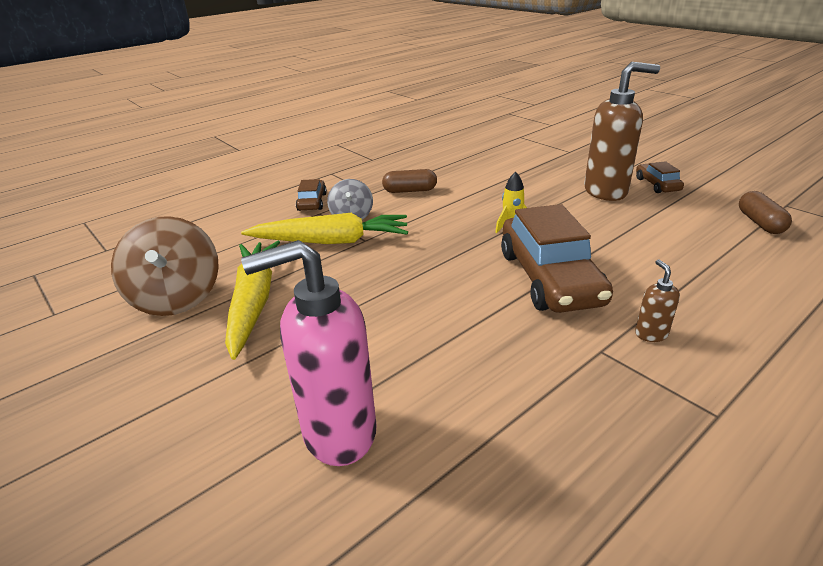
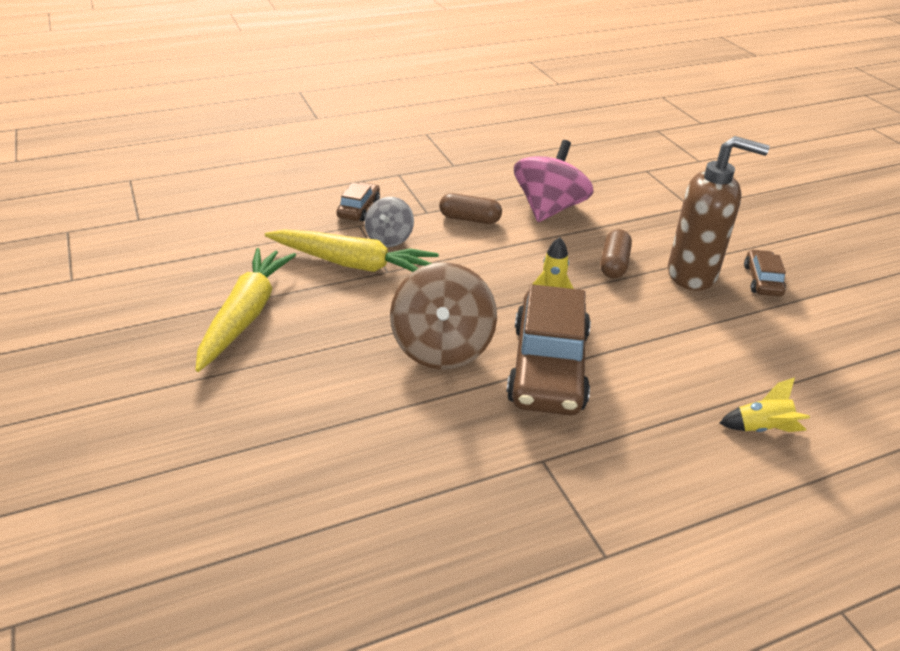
camera: 15 degrees right, 5 degrees up
(177, 297) = (180, 291): brown spinning top -> brown spinning top (442, 347)
(338, 433) = (257, 465): pink soap dispenser -> none
(467, 172) = (549, 209): none -> pink spinning top
(651, 334) = (606, 458): brown soap dispenser -> none
(746, 280) = (761, 428): none -> yellow rocket
(760, 223) = (844, 363): brown capsule -> brown capsule (614, 264)

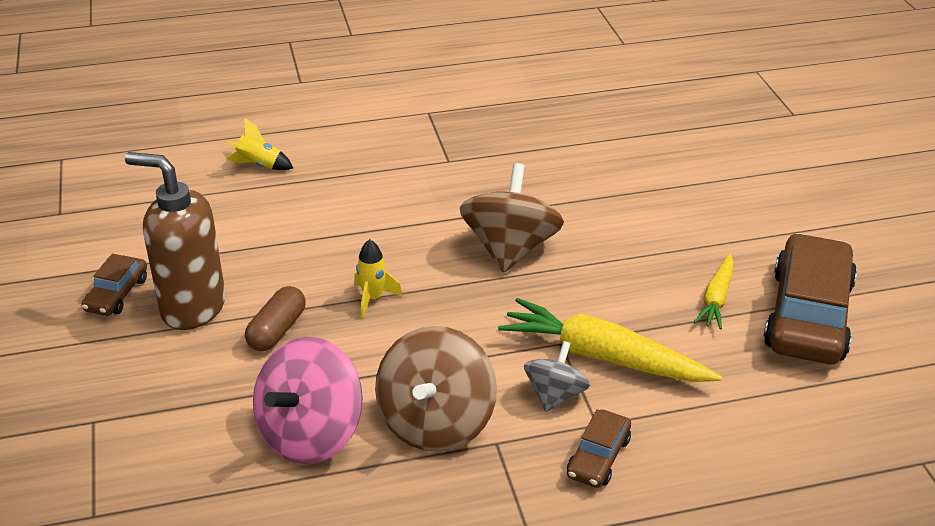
camera: 170 degrees left, 0 degrees up
(246, 315) = (716, 298): yellow carrot -> yellow carrot, size x0.56
(470, 219) = (436, 422): brown capsule -> brown spinning top
(548, 367) = (413, 224): brown car -> brown car (808, 315)

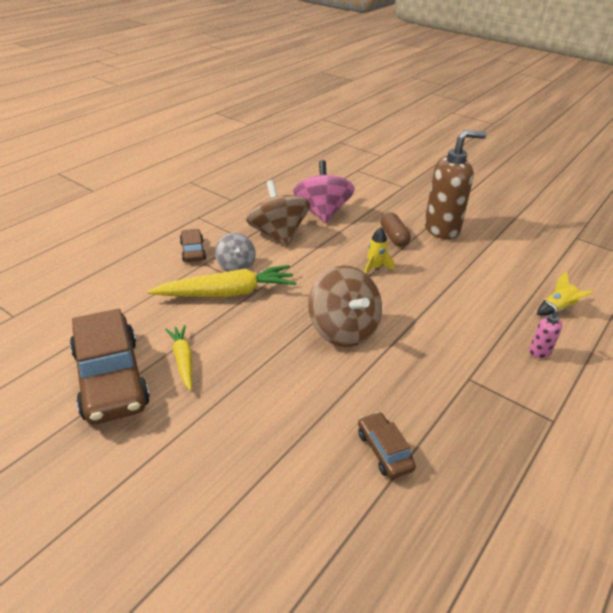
camera: 140 degrees right, 0 degrees up
(117, 294) = (480, 221): brown car -> brown car (384, 451)
(350, 148) = (539, 352): none -> pink soap dispenser

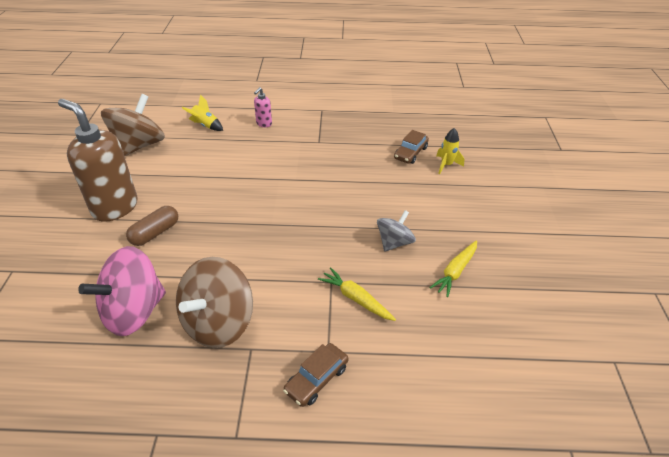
camera: 125 degrees left, 5 degrees up
(110, 378) = (519, 299): brown car -> none
(227, 293) = (356, 299): yellow carrot -> yellow carrot, size x0.56
(236, 266) = (309, 321): grey spinning top -> grey spinning top (394, 242)
(343, 330) = (329, 207): brown spinning top -> brown spinning top (139, 146)
(375, 268) = (225, 224): yellow rocket -> yellow rocket (446, 165)

